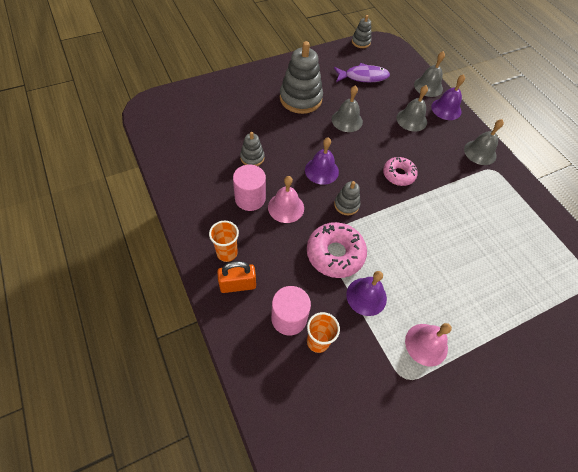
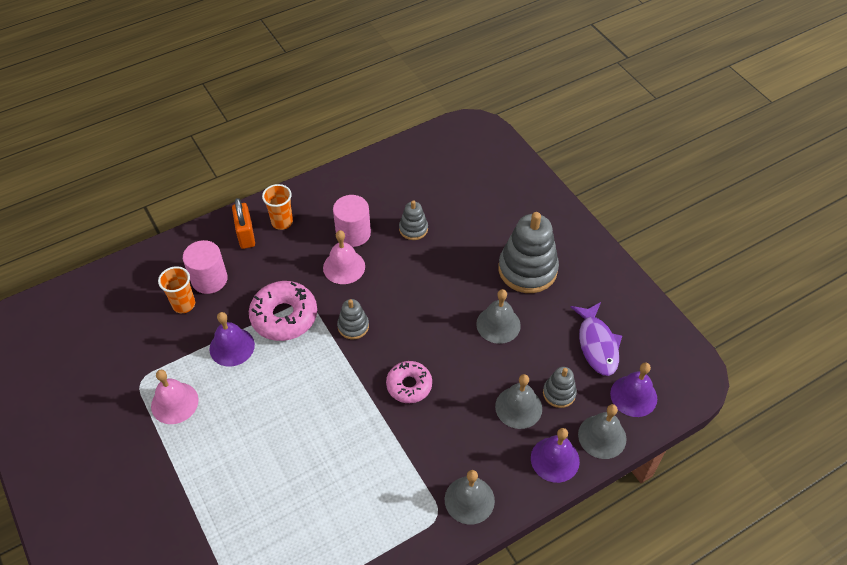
camera: 90 degrees right, 5 degrees down
(321, 170) = (403, 299): purple bell -> purple bell (633, 396)
(361, 42) = (682, 341): grey stacking toy -> grey stacking toy (559, 393)

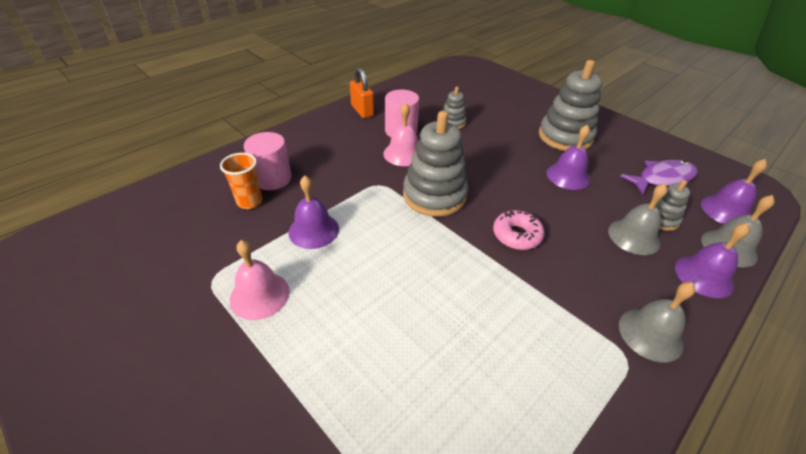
camera: 15 degrees left, 10 degrees down
(246, 235) = (300, 143): orange padlock -> orange padlock (362, 111)
(282, 222) = (332, 131): orange cup -> none
(284, 316) = (361, 197): pink donut -> none
(353, 326) = (434, 195): grey stacking toy -> grey stacking toy, size x1.97
(498, 324) = (568, 176): grey bell -> purple bell
(597, 344) = (662, 178): purple fish -> purple fish turned 90 degrees counterclockwise

